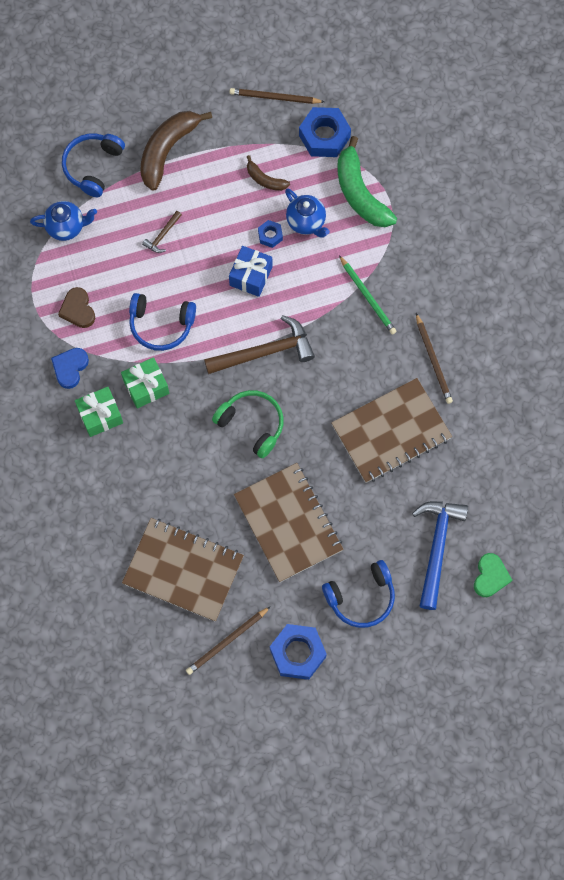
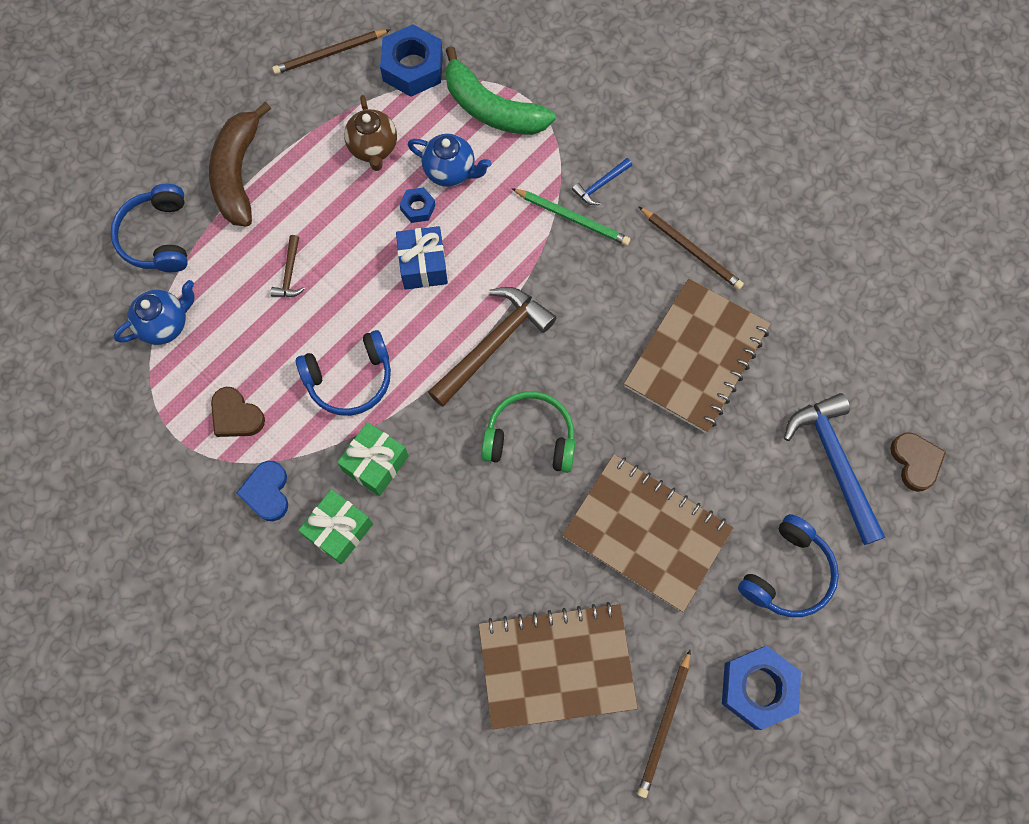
camera: 30 degrees left, 0 degrees up
(265, 179) = (373, 148): brown banana -> brown teapot
(401, 284) = (601, 185): none -> blue hammer
(490, 576) = (915, 462): green heart -> brown heart

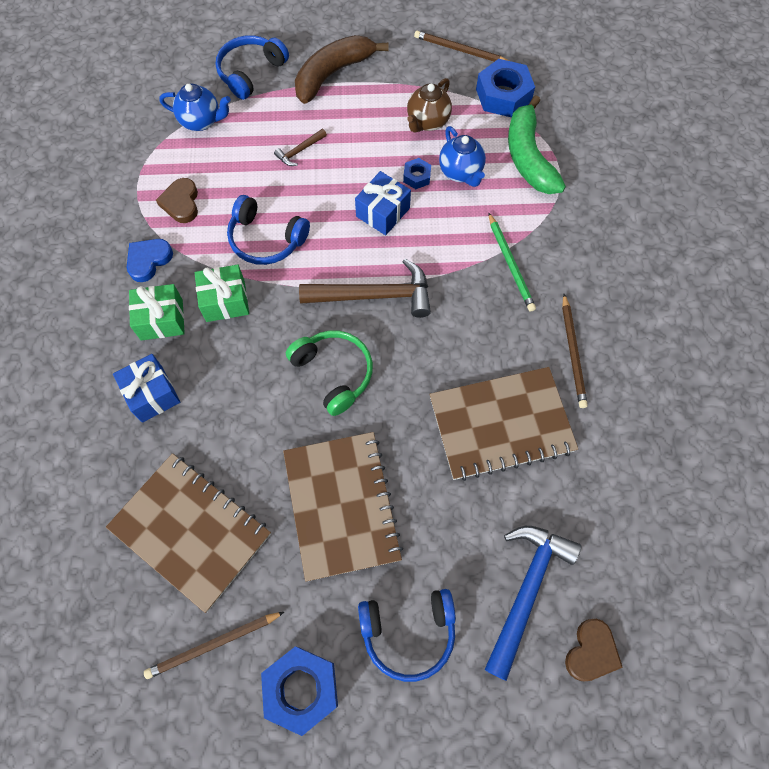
camera: 45 degrees right, 5 degrees down
(403, 596) = (152, 394): none -> blue gift
(601, 185) = (552, 260): blue hammer -> none

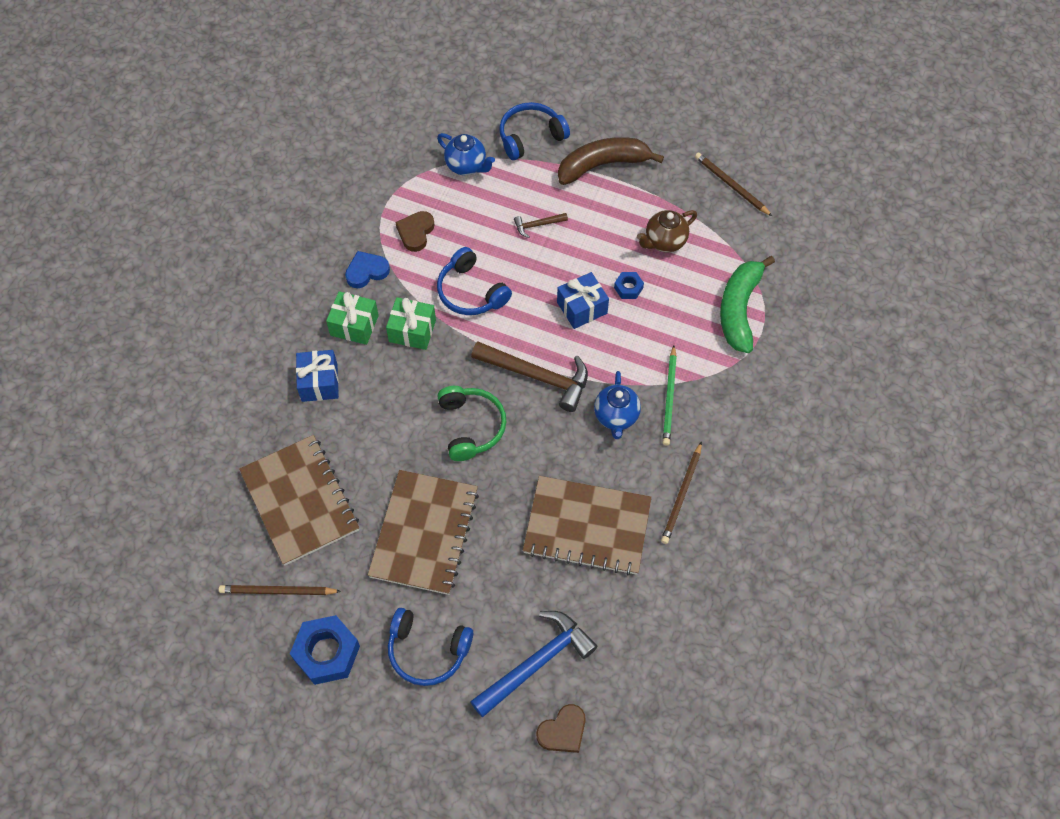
camera: 25 degrees right, 5 degrees down
(461, 172) = (670, 299): blue teapot -> blue teapot (616, 417)
(503, 95) = (748, 243): blue nut -> none

